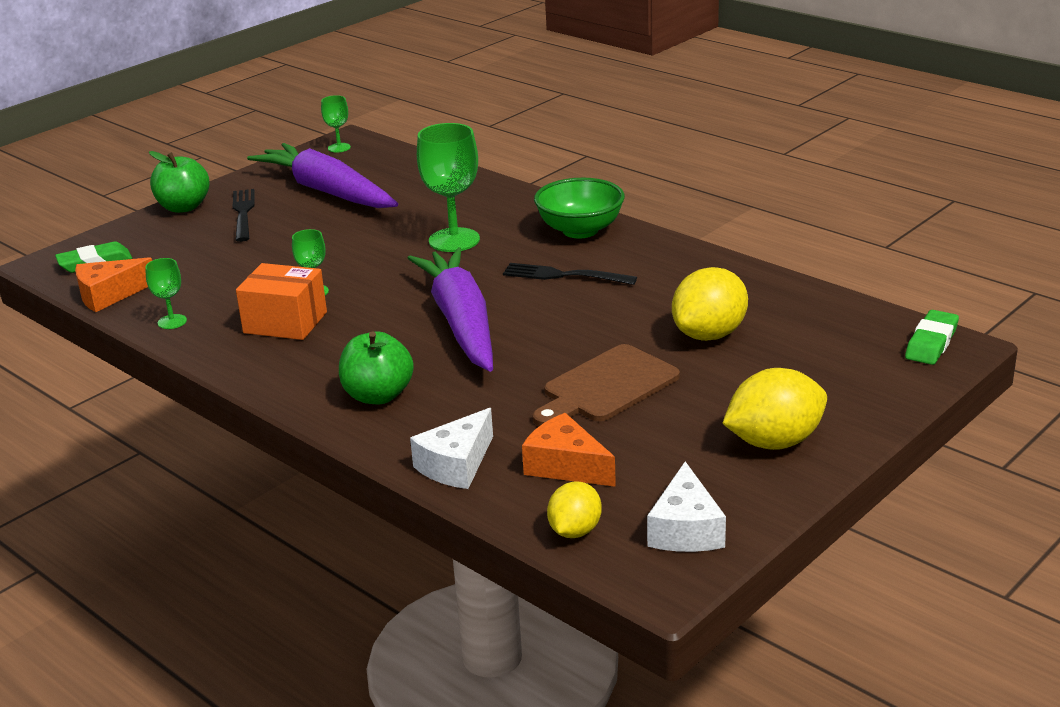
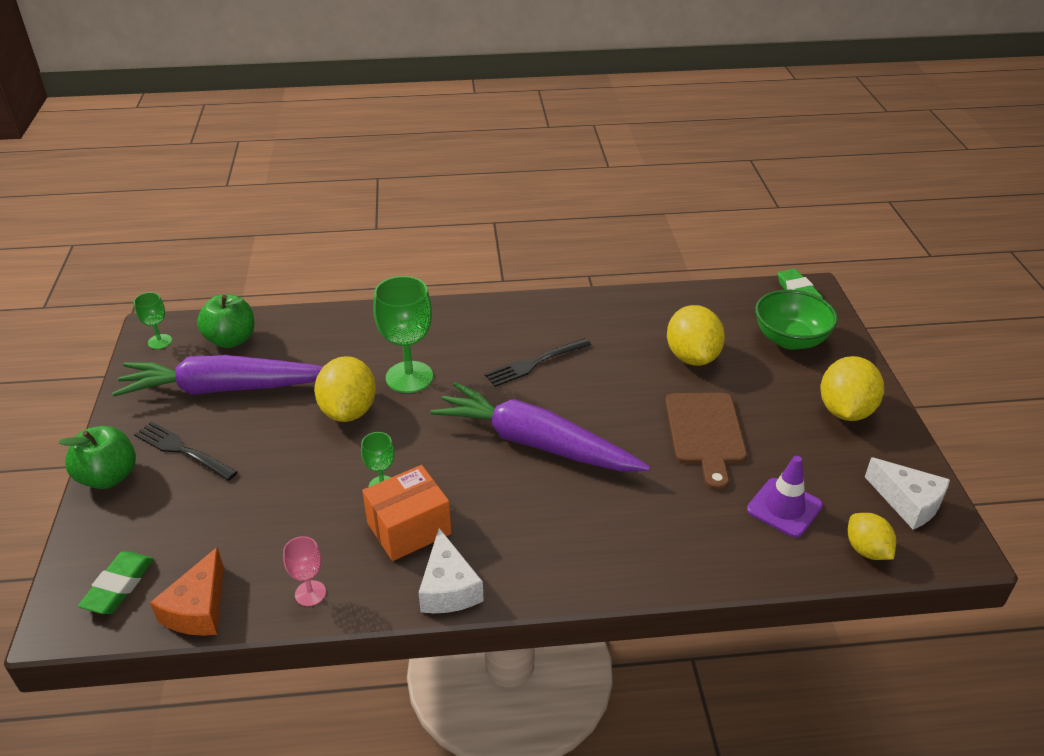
camera: 50 degrees left, 10 degrees up
(172, 322) = (310, 593): green goblet -> pink goblet
(376, 240) = (349, 411): none -> yellow lemon
(378, 396) = (588, 541): green apple -> green apple (231, 340)
(456, 465) = (729, 556): white cheese -> white cheese (448, 588)
(566, 466) = (784, 508): orange cheese -> purple traffic cone
(580, 230) = (483, 320): green bowl -> green bowl (790, 339)

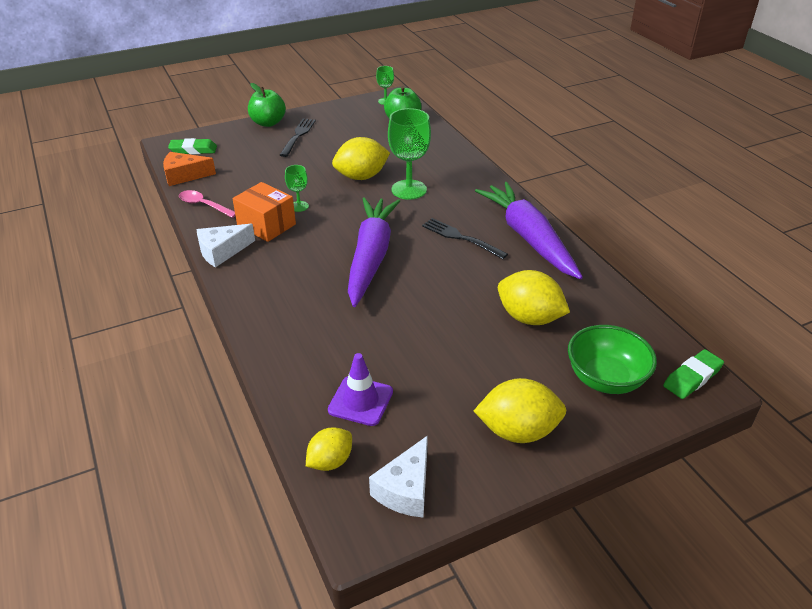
camera: 70 degrees right, 0 degrees up
(224, 388) = (357, 132): purple carrot -> purple carrot (528, 237)
(310, 593) = (204, 205): pink goblet -> pink spoon
(692, 357) = (529, 318): yellow lemon -> yellow lemon turned 60 degrees clockwise
(705, 433) = (430, 341): brown cutting board -> none

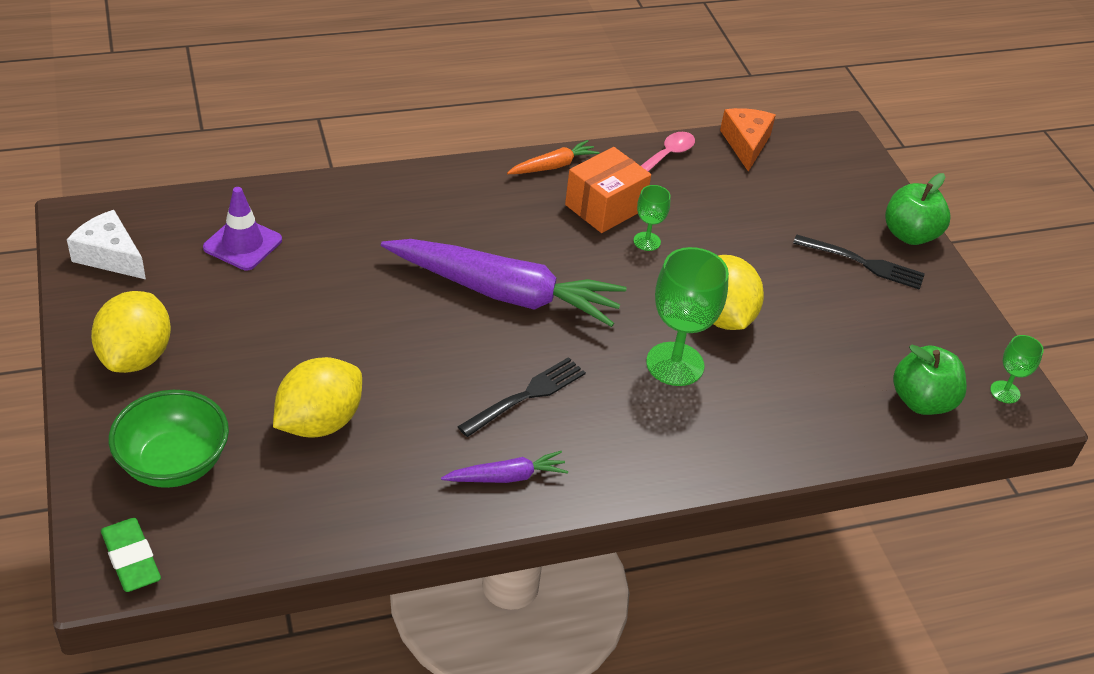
camera: 95 degrees right, 5 degrees up
(193, 150) = (820, 155): green eraser -> none
(222, 251) = (553, 166): white cheese -> orange carrot
(330, 461) = (172, 212): yellow lemon -> none
(528, 237) = (506, 477): purple carrot -> purple carrot, size x0.45

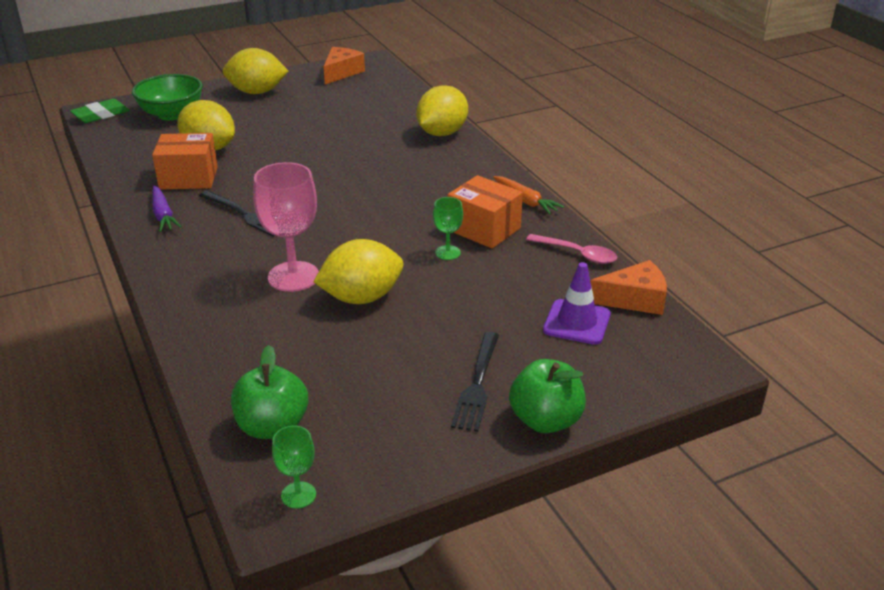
camera: 85 degrees right, 10 degrees down
(110, 256) = (341, 72): white cheese -> orange cheese
(243, 244) = (369, 104): purple traffic cone -> purple traffic cone (577, 322)
(362, 194) = (442, 133): none -> yellow lemon
(406, 448) = (188, 178): none -> orange box
(504, 293) = (354, 196): purple carrot -> none
(675, 364) = (293, 276): green goblet -> pink goblet

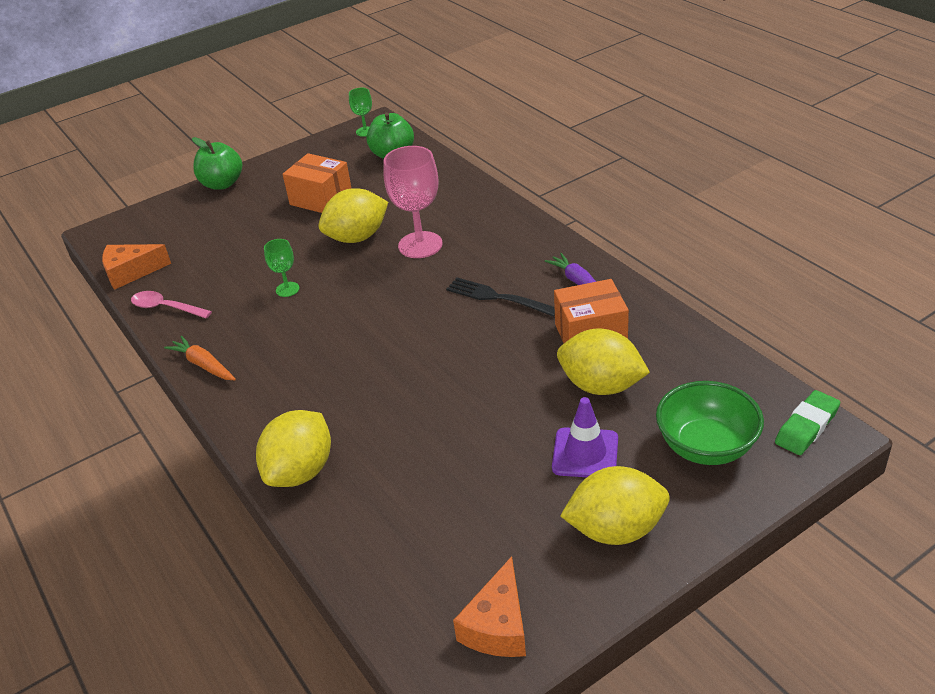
camera: 175 degrees right, 5 degrees up
(477, 384) = (264, 195): black fork -> none
(484, 229) = (252, 321): orange box -> orange box (321, 199)
(577, 322) = (185, 246): purple traffic cone -> purple traffic cone (585, 453)

